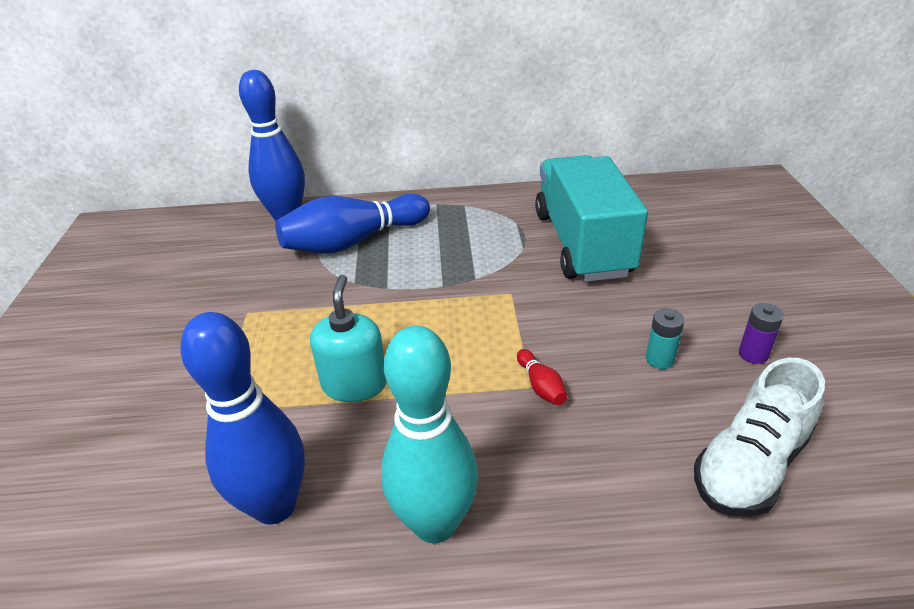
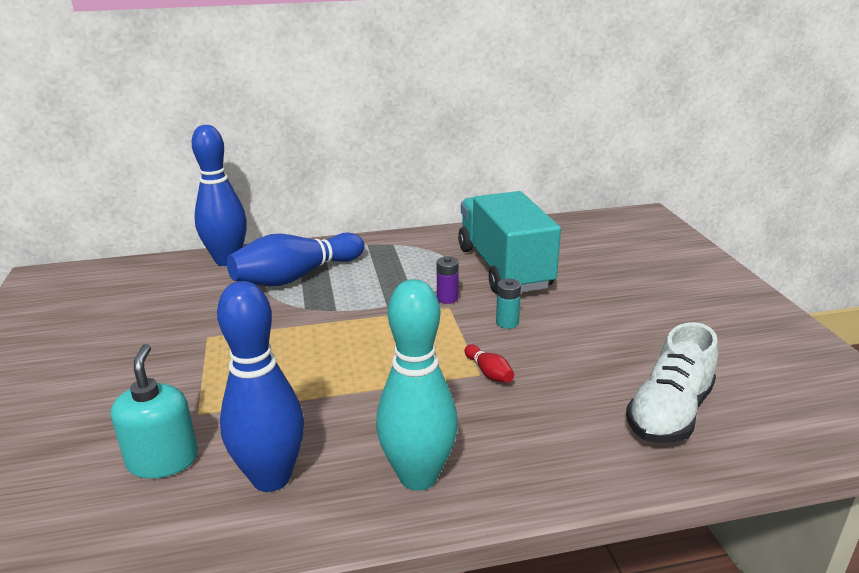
camera: 10 degrees left, 10 degrees down
(355, 384) = (323, 383): turquoise soap dispenser -> turquoise soap dispenser (163, 460)
(660, 359) = (585, 347): turquoise battery -> turquoise battery (507, 323)
(753, 354) = (659, 338): purple battery -> purple battery (447, 298)

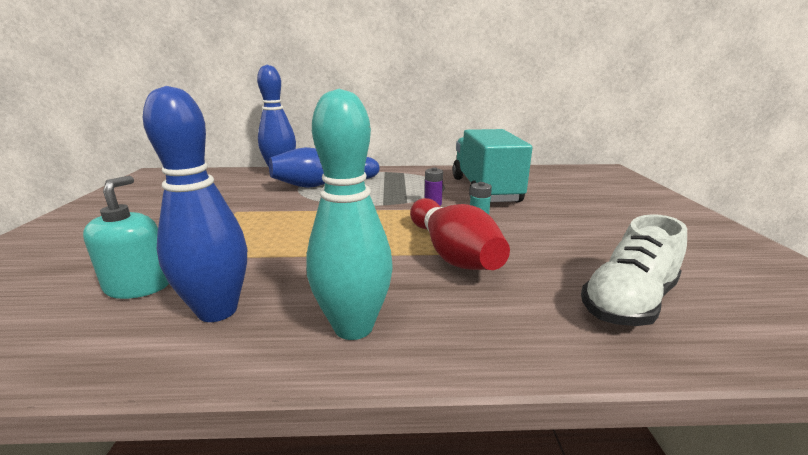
camera: 10 degrees right, 5 degrees down
(489, 372) = (452, 253): red bowling pin -> red bowling pin, size x2.49

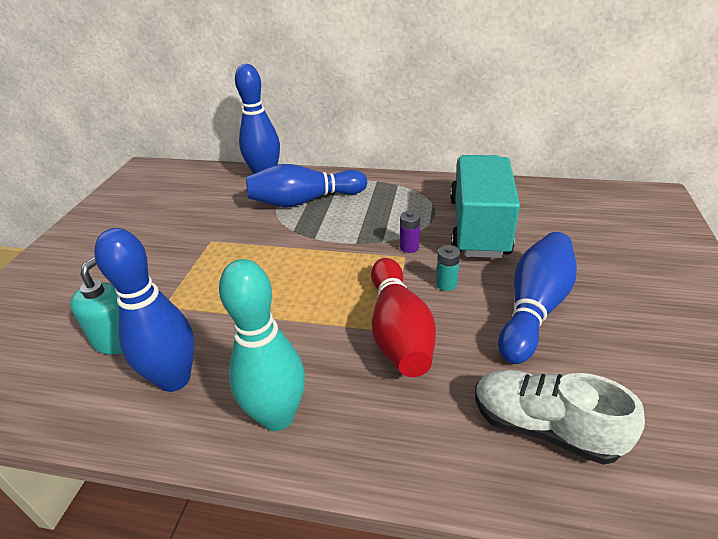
camera: 15 degrees right, 15 degrees up
(562, 230) = (534, 308): none -> blue bowling pin
(628, 302) = (543, 427): white shoe -> white shoe turned 60 degrees clockwise

